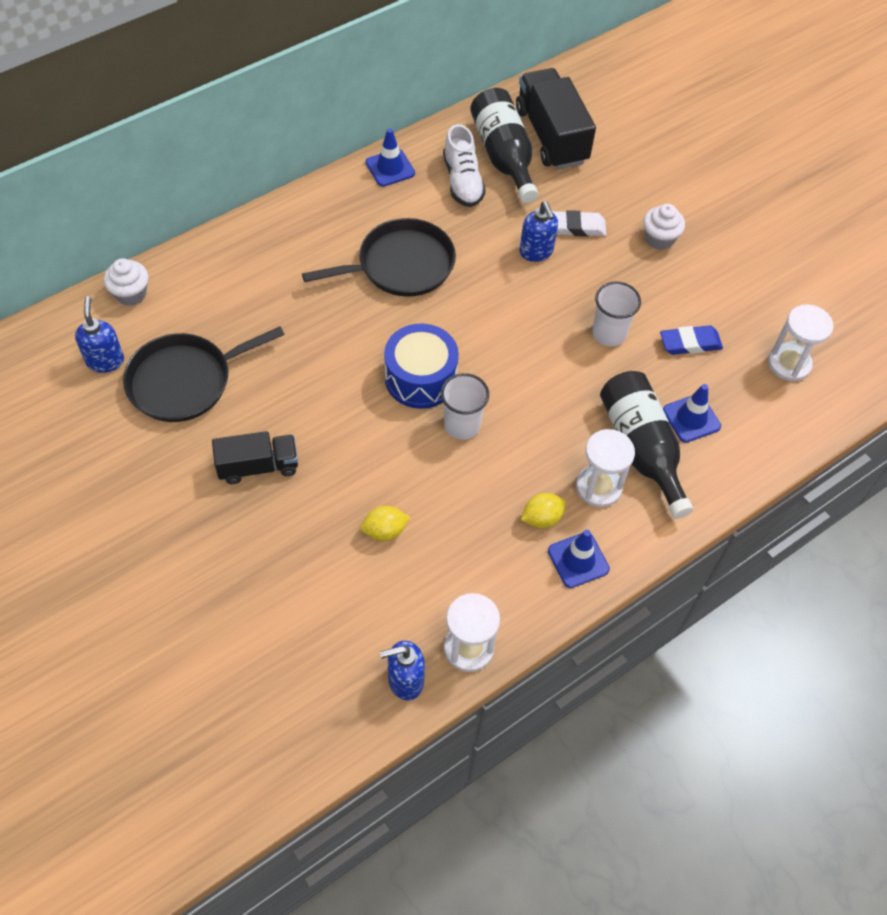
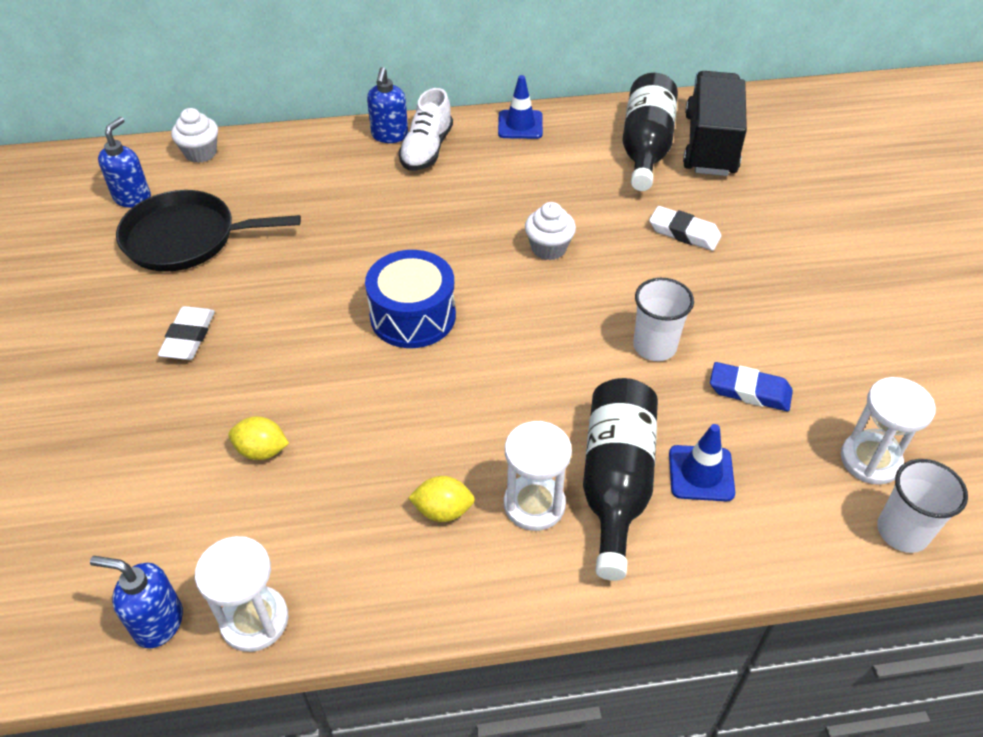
camera: 30 degrees right, 10 degrees down
(258, 466) = (189, 337): black truck -> white eraser
(401, 265) = (469, 208): black pan -> none
(462, 181) = (586, 156): white shoe -> white shoe (427, 150)
(462, 425) = (423, 377): white cup -> white cup (902, 531)
(536, 252) = (622, 241): blue soap dispenser -> blue soap dispenser (389, 136)
(578, 560) = (453, 577): blue traffic cone -> none
(659, 239) = (776, 273): white cupcake -> white cupcake (548, 248)

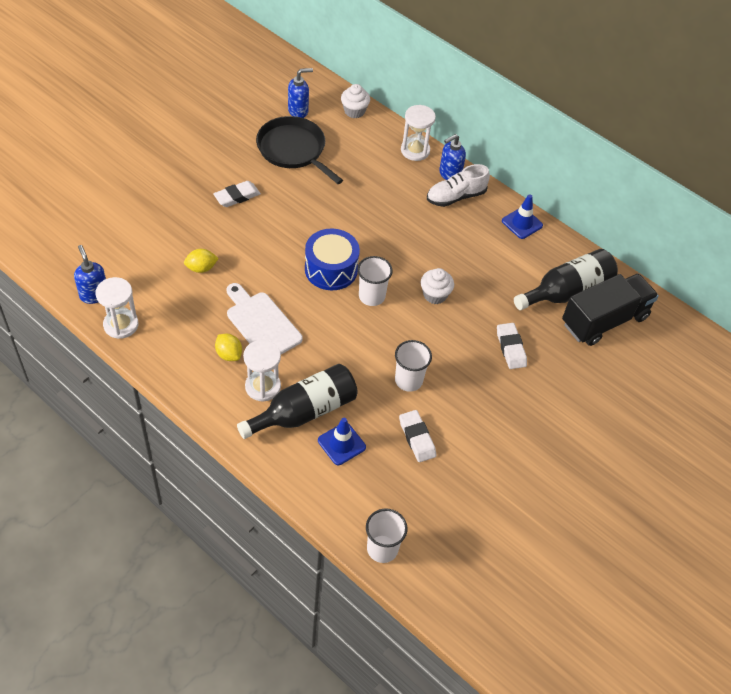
camera: 45 degrees right, 5 degrees up
(262, 451) = (201, 268): yellow lemon -> yellow lemon turned 75 degrees counterclockwise
(426, 440) = (261, 323): none -> white cutting board
(494, 303) = (371, 296): none -> white cup
(749, 391) = (417, 438): blue eraser -> white eraser
(870, 460) = (418, 514): white hourglass -> white hourglass (415, 150)

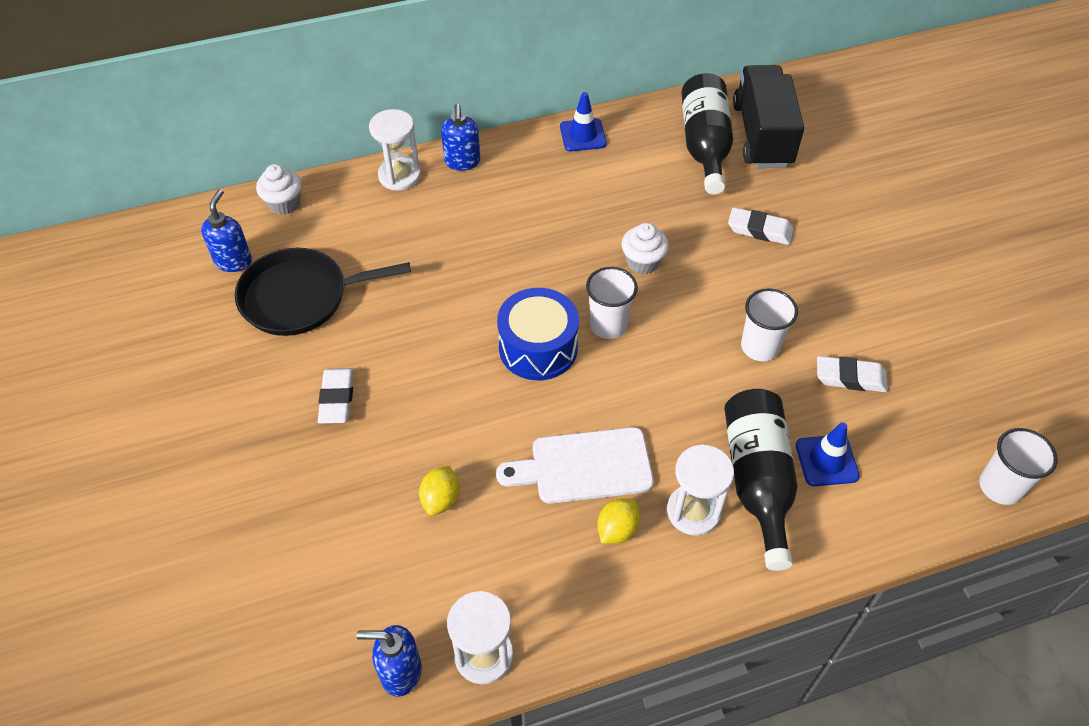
camera: 55 degrees left, 0 degrees up
(229, 354) = (617, 530): yellow lemon -> yellow lemon turned 45 degrees counterclockwise
(456, 197) = (502, 173): white shoe -> none

